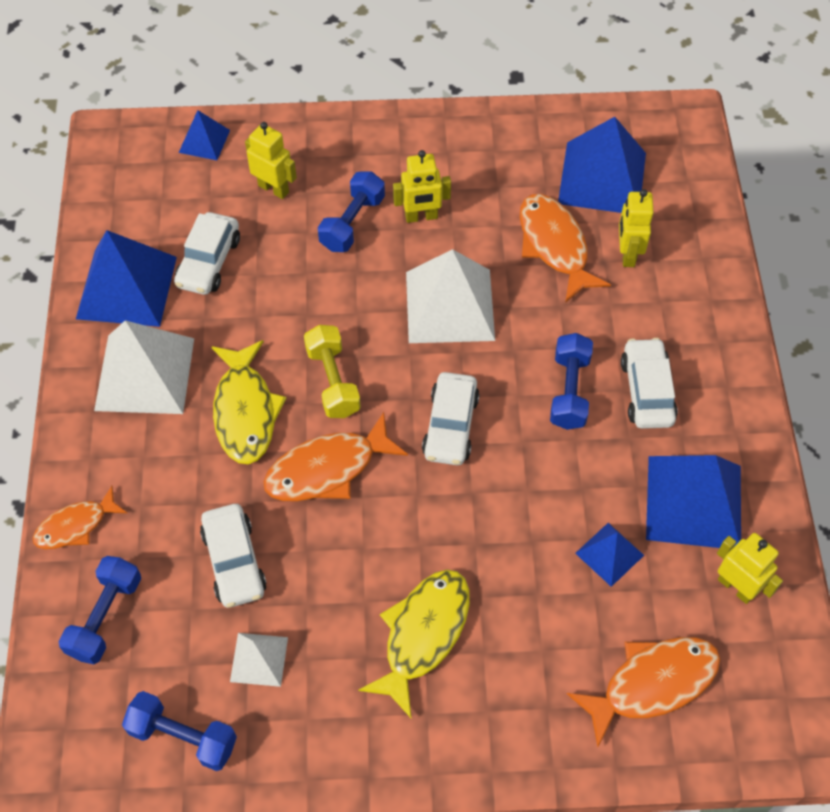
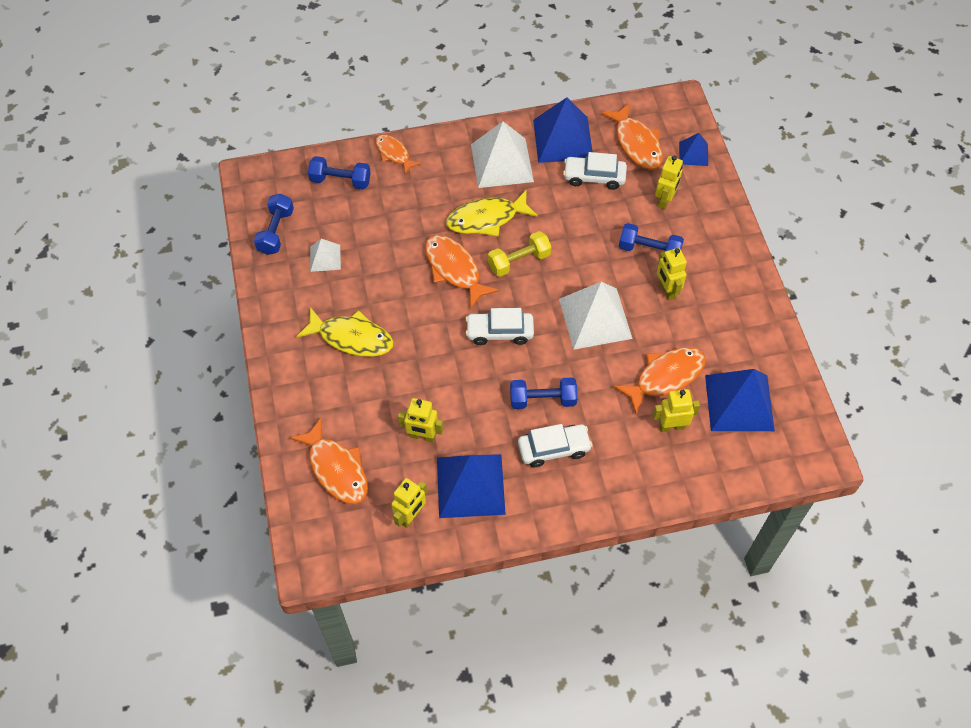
camera: 80 degrees right, 0 degrees up
(165, 200) = (636, 143): none -> orange fish
(234, 561) = (384, 234): white car -> none
(609, 554) = (422, 436): blue pyramid -> yellow robot

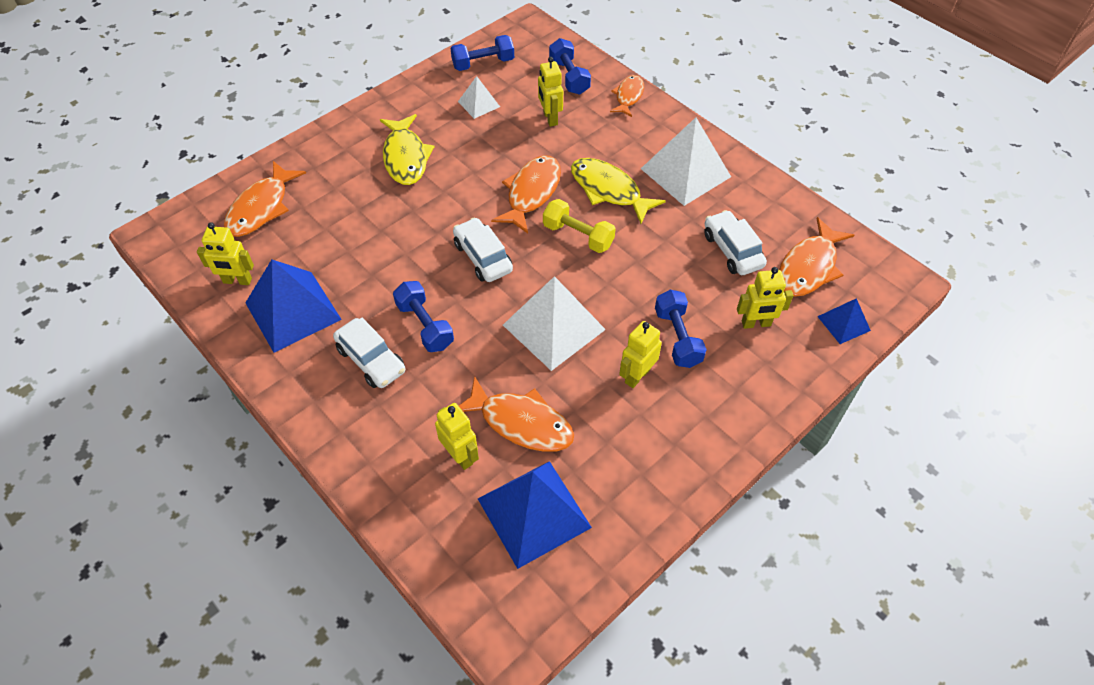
camera: 60 degrees right, 5 degrees down
(422, 436) = (328, 251): yellow robot -> yellow robot (550, 118)
(563, 139) = (757, 205): blue pyramid -> none

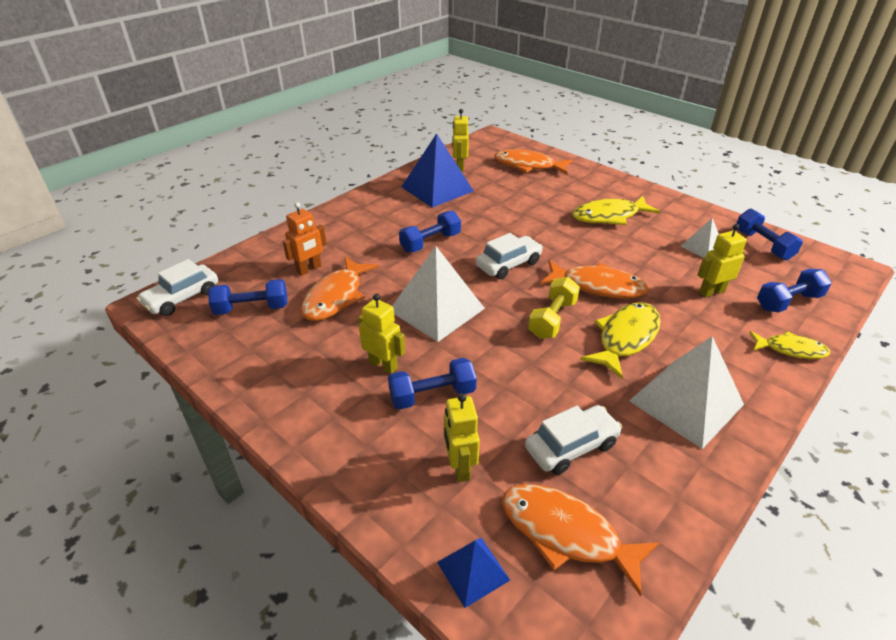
camera: 85 degrees right, 15 degrees down
(371, 360) = (396, 223): white car -> white car (182, 298)
(460, 455) = (309, 269): yellow robot -> orange robot
(533, 513) = (252, 308): blue pyramid -> blue dumbbell
(628, 96) = (790, 349): orange fish -> yellow fish

